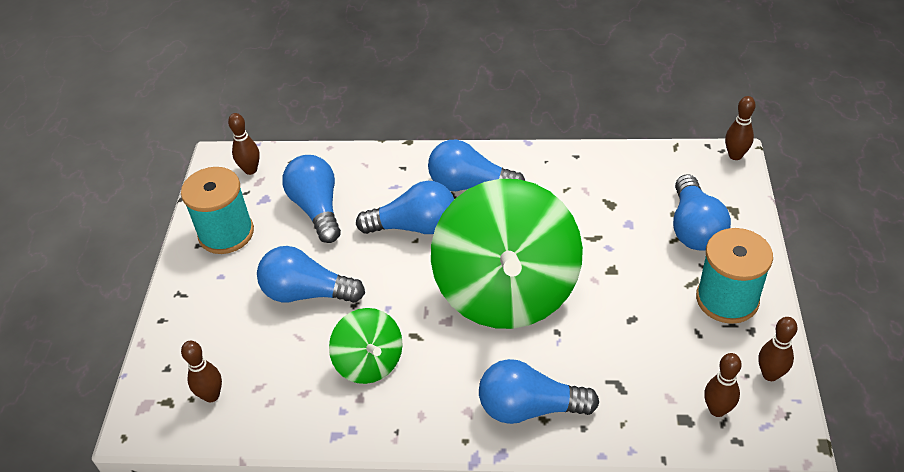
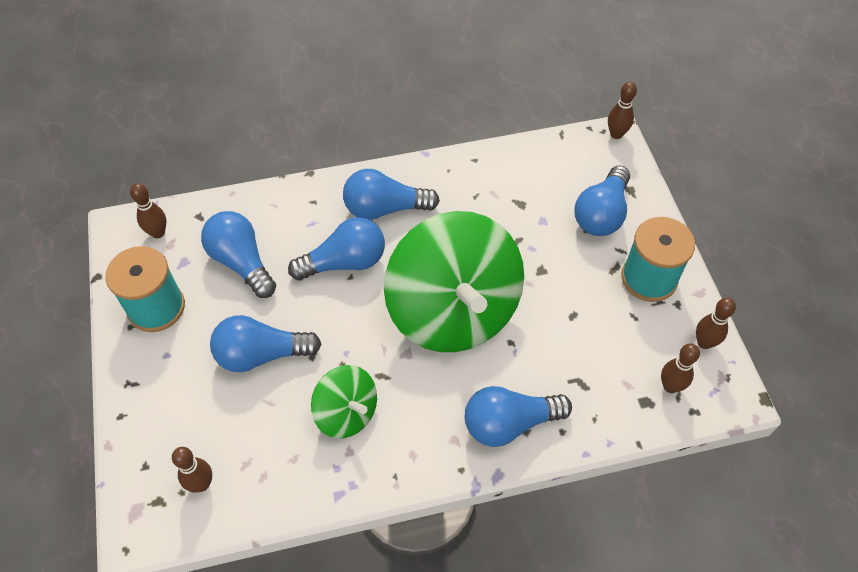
camera: 20 degrees left, 10 degrees up
(694, 228) = (601, 214): blue light bulb -> blue light bulb turned 45 degrees clockwise

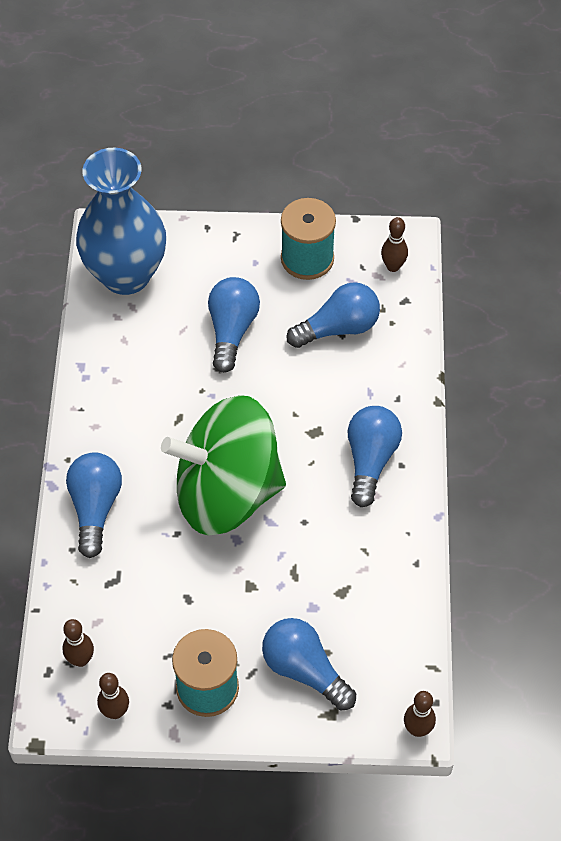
camera: 105 degrees right, 0 degrees up
(201, 484) = (126, 275): brown bowling pin -> blue vase
(344, 262) = (313, 412): blue light bulb -> none
(347, 413) = (151, 384): green spinning top -> none

